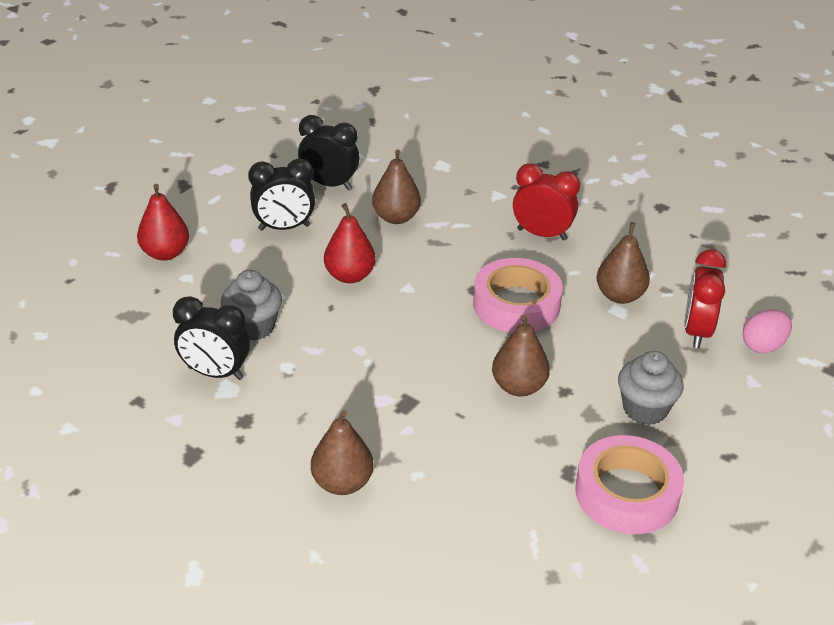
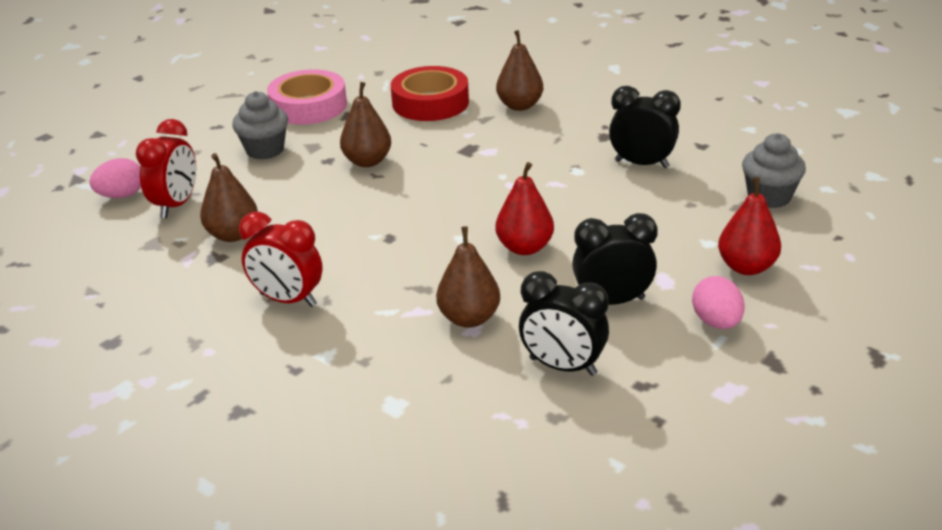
camera: 175 degrees left, 5 degrees down
(210, 211) = (716, 322): none -> pink egg
(253, 327) = (618, 199): grey cupcake -> grey cupcake (769, 197)
(462, 494) = (430, 103): none -> red tape
(516, 304) = (347, 224): pink tape -> none

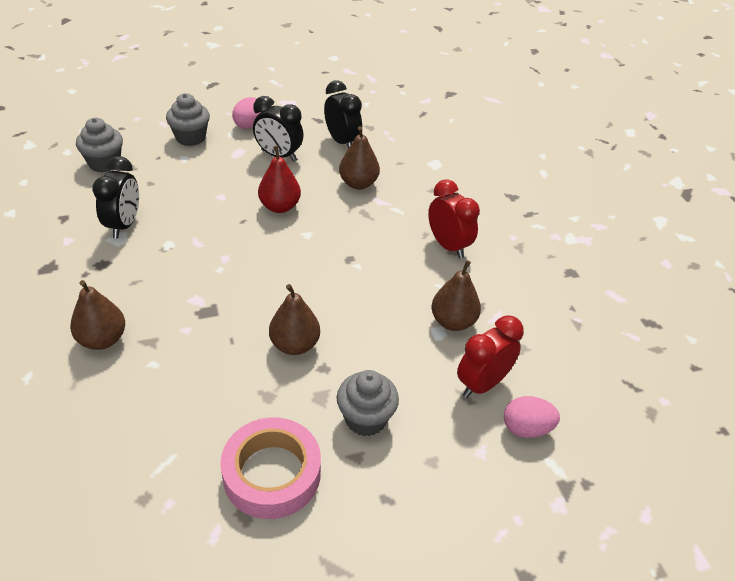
camera: 150 degrees left, 10 degrees up
(430, 103) = (162, 397): red tape -> none
(641, 164) = (124, 225): black clock -> black clock turned 135 degrees counterclockwise
(746, 267) = (190, 137): red pear -> grey cupcake

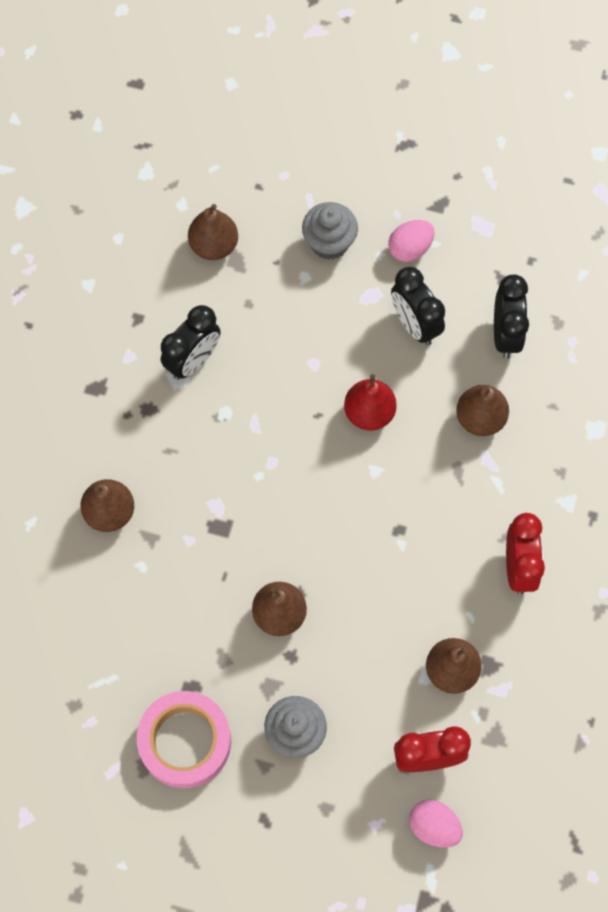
camera: 35 degrees right, 25 degrees up
(104, 163) = (214, 245): grey cupcake -> brown pear

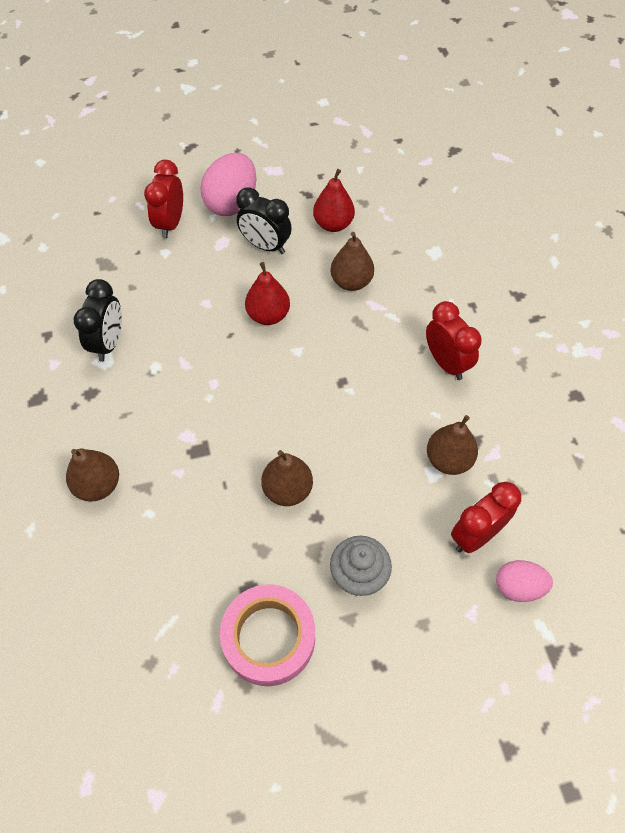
camera: 30 degrees left, 10 degrees down
(214, 245) = (83, 262): brown pear -> none
(329, 243) = (170, 224): grey cupcake -> red clock
(410, 249) = (232, 203): pink egg -> pink egg, size x1.69
(505, 334) = (333, 224): black clock -> red pear

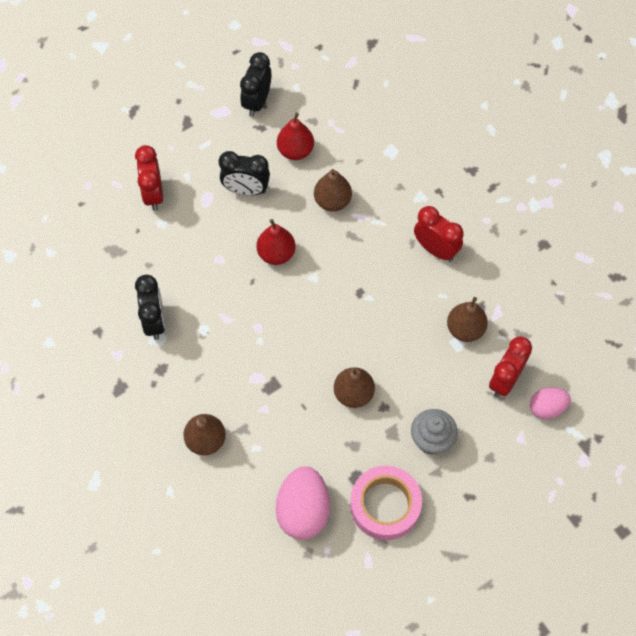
camera: 20 degrees left, 5 degrees up
(232, 203) = (198, 157): pink egg -> pink egg (303, 511)
(314, 171) = (257, 102): none -> black clock

